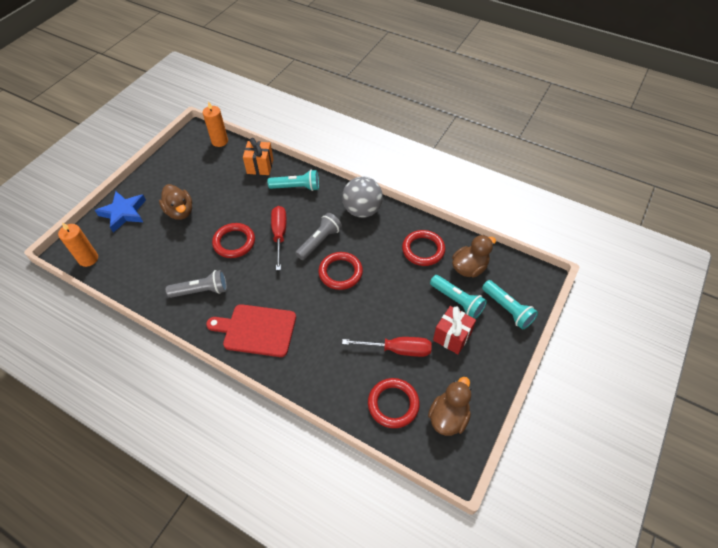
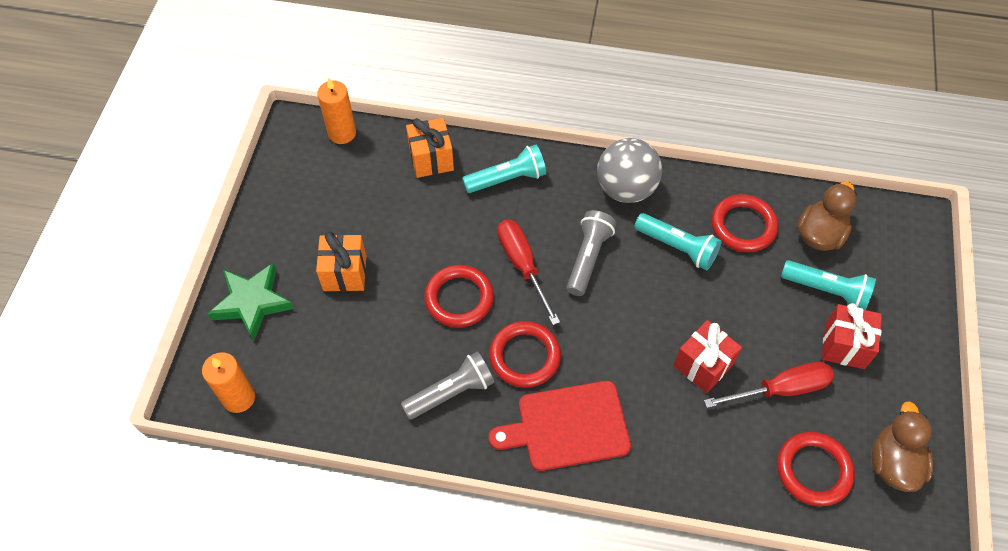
camera: 20 degrees left, 5 degrees up
(124, 213) = (252, 302): blue star -> green star
(180, 212) = (344, 273): brown duck -> orange gift
(340, 272) = (643, 298): red ring -> red ring (525, 356)
(356, 321) = (703, 365): none -> red gift
(507, 309) = (898, 281): turquoise flashlight -> turquoise flashlight (677, 247)

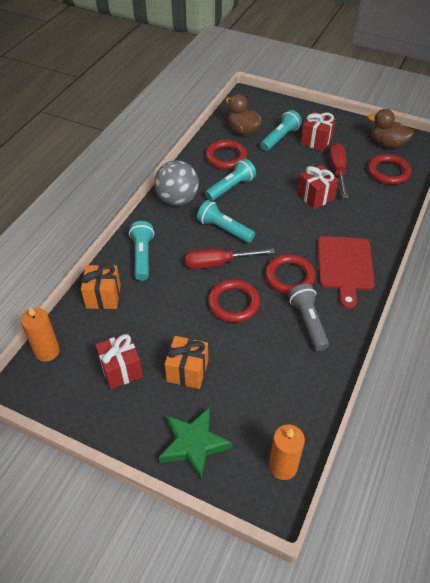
camera: 75 degrees left, 10 degrees down
(332, 208) = (121, 370): none -> red gift
(588, 258) = (224, 229): grey flashlight -> turquoise flashlight

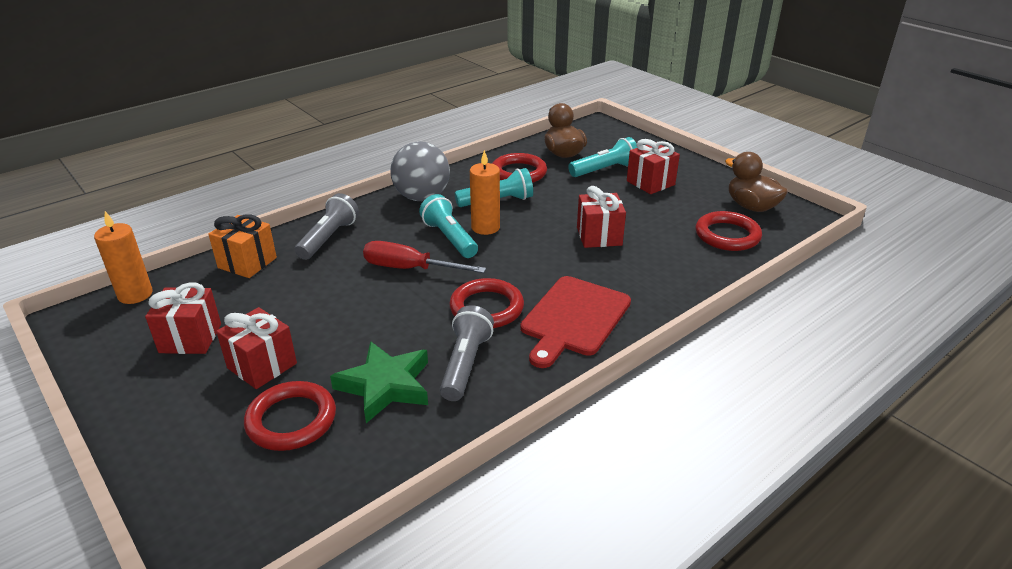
camera: 25 degrees right, 15 degrees down
(142, 256) = (329, 238): turquoise flashlight -> grey flashlight
(187, 371) = (262, 366): orange gift -> red gift
(193, 444) = (187, 447): green star -> green star (385, 385)
(233, 303) = (388, 314): red ring -> red ring (291, 420)
(283, 466) = (269, 521): orange candle -> orange candle (485, 227)
(337, 171) = (654, 218): red screwdriver -> none

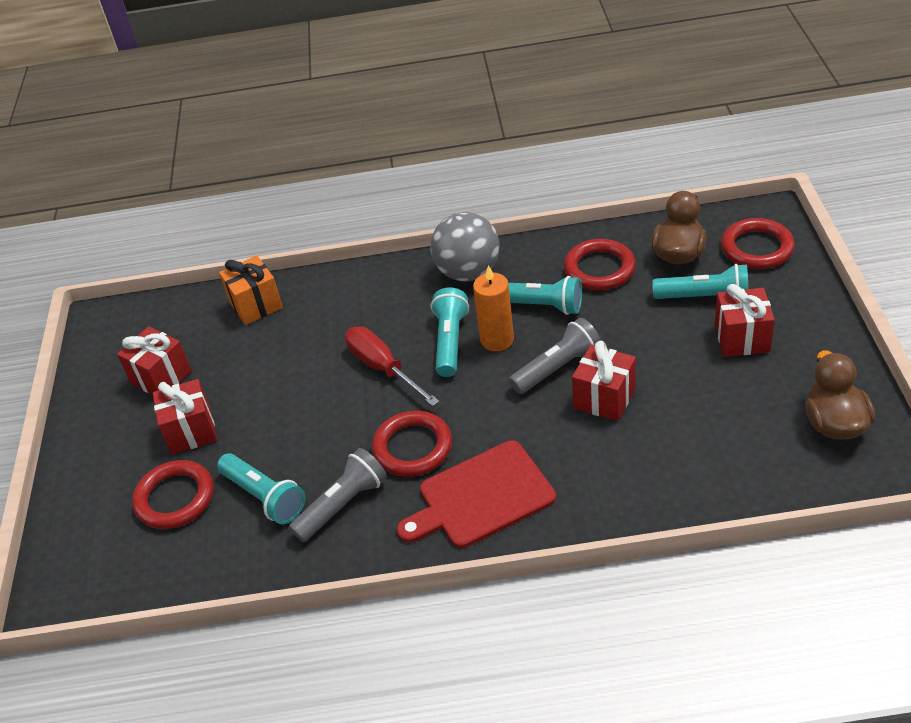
camera: 40 degrees right, 10 degrees up
(135, 294) = (153, 310): orange candle -> none
(329, 238) = (342, 299): grey flashlight -> grey flashlight (558, 368)
(385, 385) = (264, 497): green star -> turquoise flashlight
(727, 235) = (756, 455): red ring -> red ring (757, 248)

